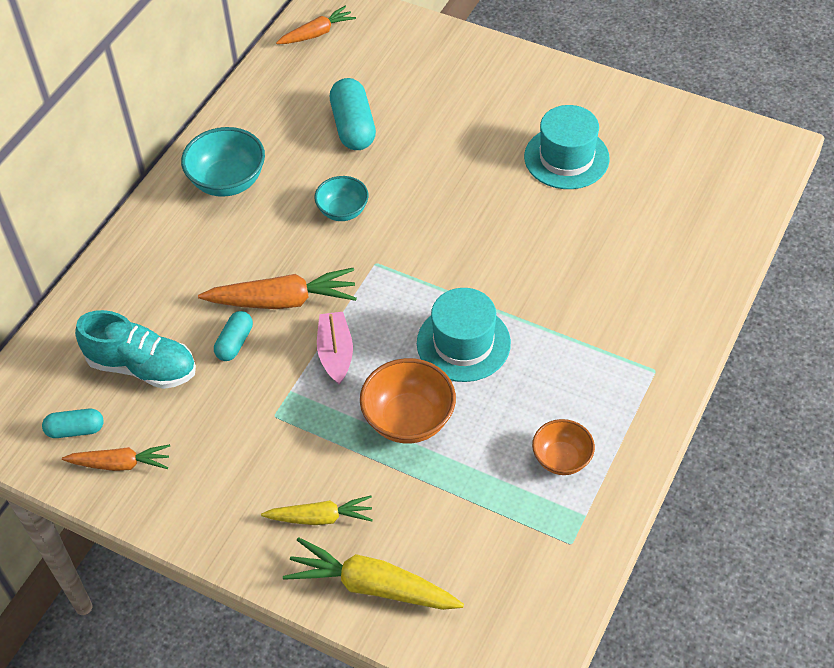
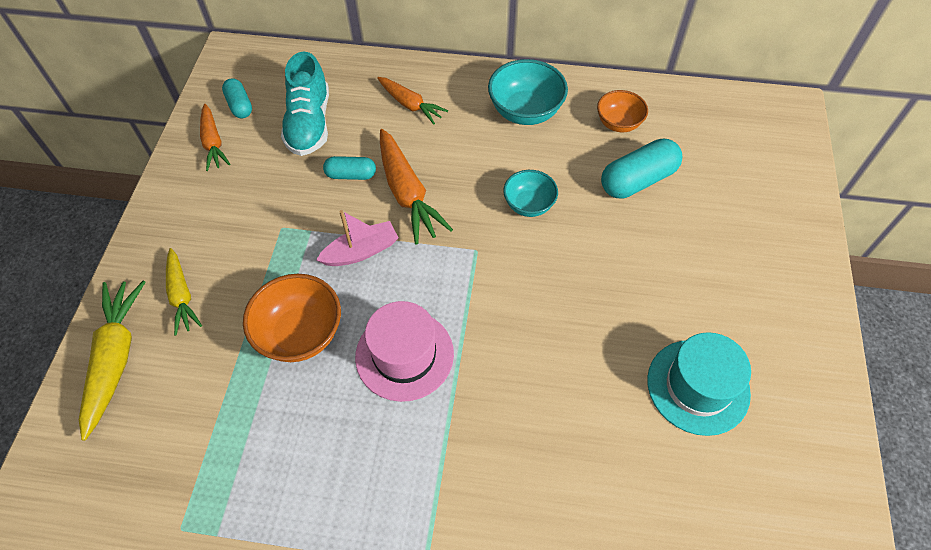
camera: 70 degrees right, 5 degrees up
(317, 33) = (741, 115): orange carrot -> orange carrot (410, 105)
(463, 343) = (404, 355): turquoise hat -> pink hat
(561, 459) = (283, 491): orange bowl -> orange bowl (618, 123)

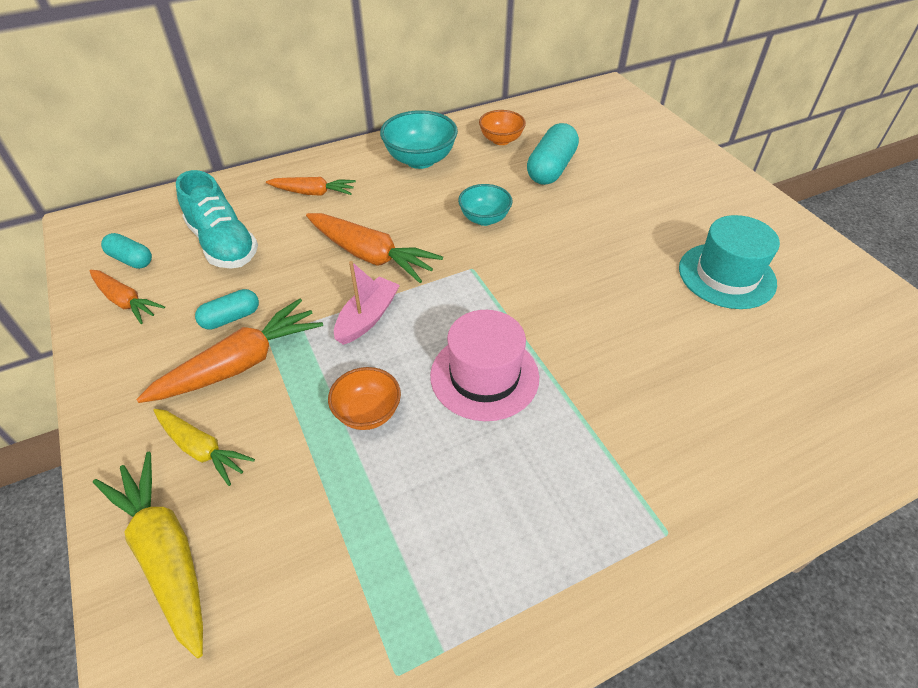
camera: 35 degrees left, 10 degrees down
(249, 241) = (240, 364): none -> orange carrot
(300, 334) = (367, 413): orange bowl -> orange bowl, size x0.64
(351, 175) = (302, 265): turquoise capsule -> turquoise capsule (231, 318)

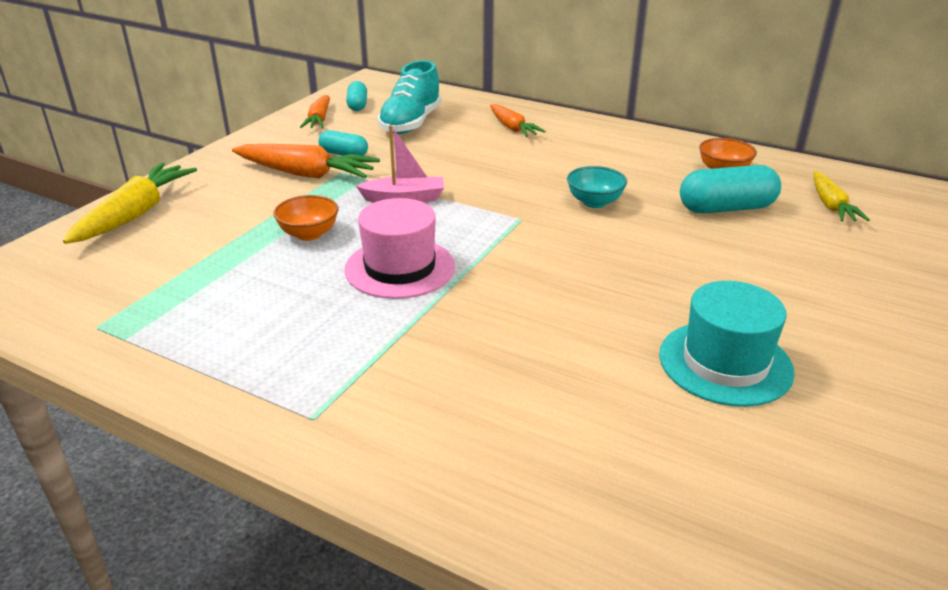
camera: 55 degrees right, 15 degrees down
(202, 449) = (222, 192): yellow carrot -> yellow carrot (831, 205)
(371, 256) = (474, 174): orange carrot -> none
(420, 160) = (625, 149): turquoise bowl -> none

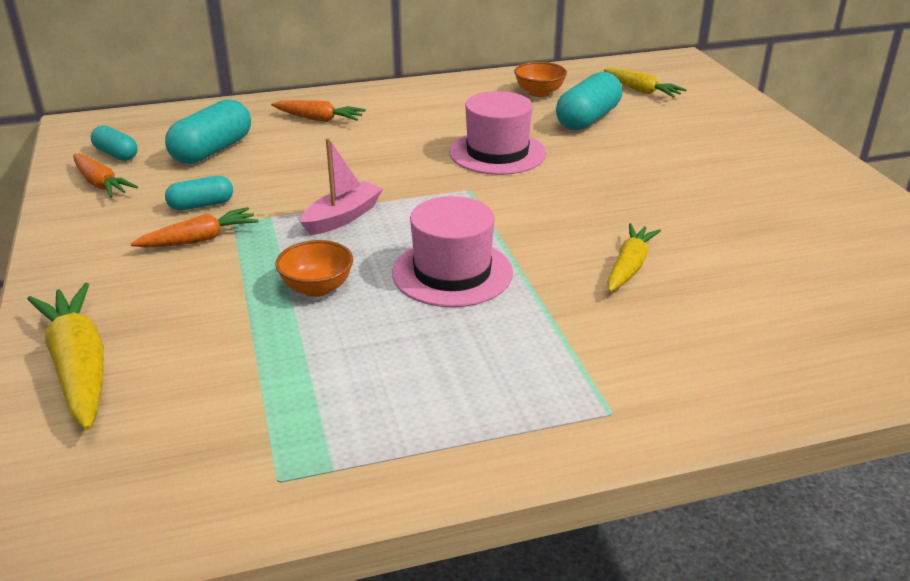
camera: 45 degrees left, 0 degrees up
(306, 174) = (199, 239): orange carrot -> orange carrot, size x0.63
(411, 123) = (212, 150): turquoise shoe -> turquoise capsule
(528, 333) = (629, 266): none -> yellow carrot
(594, 202) = (497, 153): turquoise bowl -> pink hat
(725, 363) = (761, 219): turquoise hat -> none

